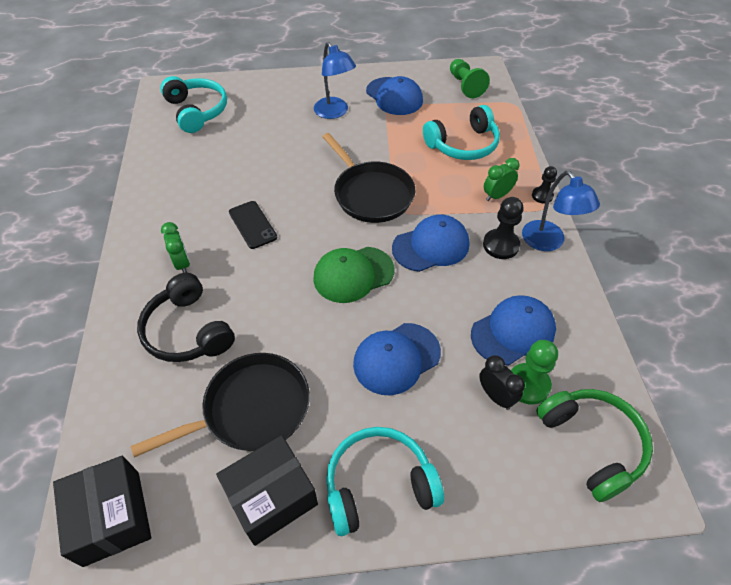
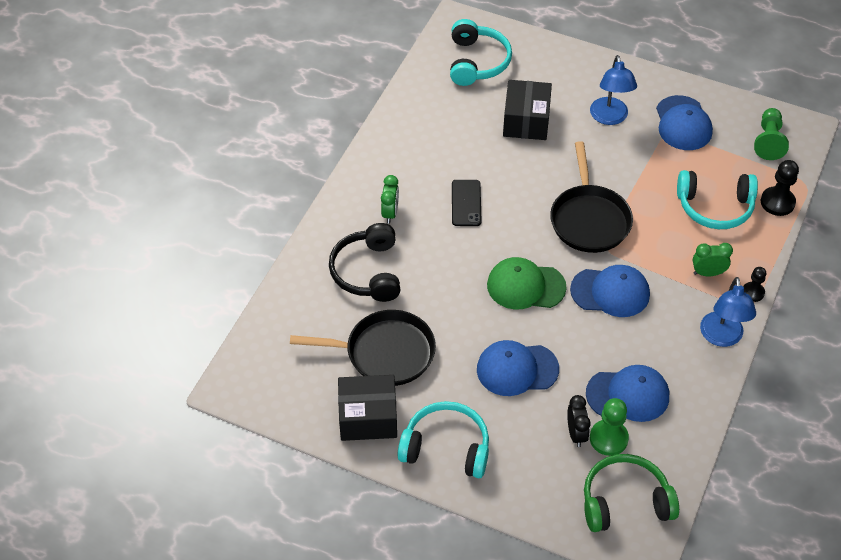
camera: 30 degrees right, 0 degrees up
(112, 517) = (258, 377): black box -> black box (526, 121)
(501, 245) = (675, 320): black pawn -> black pawn (777, 202)
(591, 444) = (625, 502): green headphones -> green headphones turned 105 degrees counterclockwise

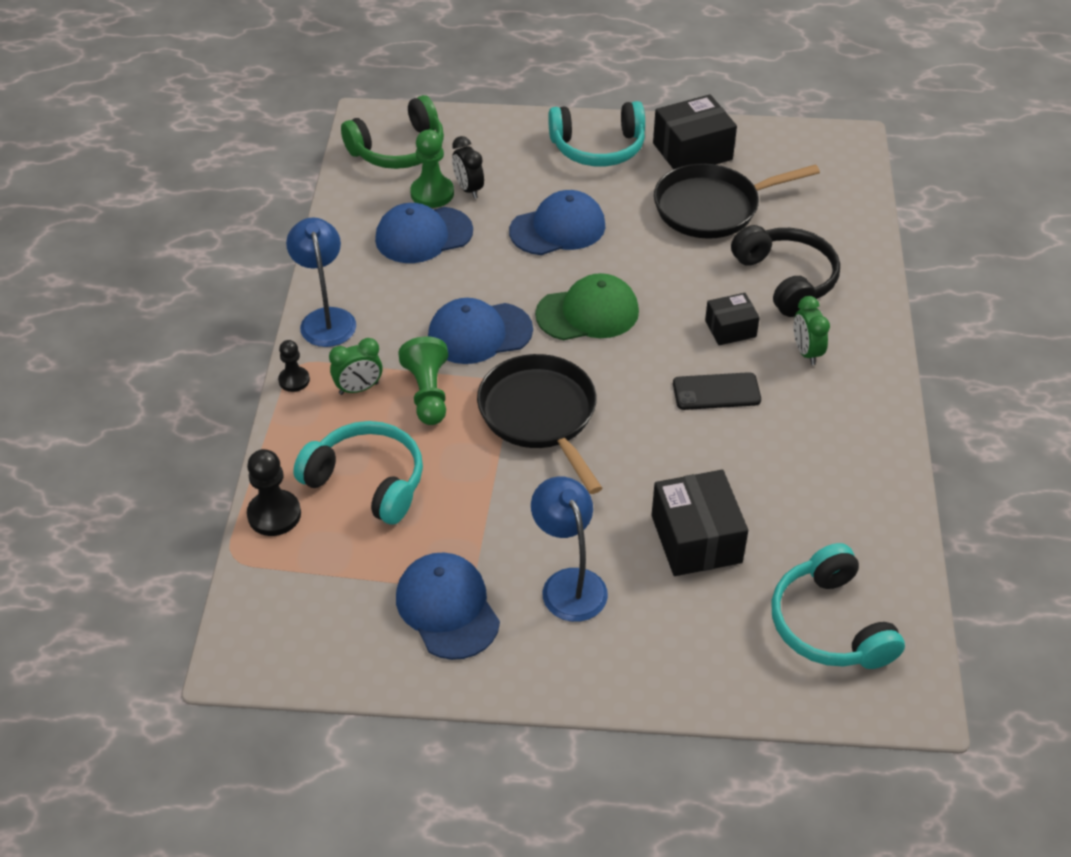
camera: 160 degrees right, 5 degrees down
(431, 245) = (730, 329): none -> black box
(466, 203) = (716, 392): black phone -> black phone turned 75 degrees counterclockwise
(715, 207) = (367, 482): turquoise headphones -> turquoise headphones turned 45 degrees clockwise
(768, 141) = (300, 616): green pawn -> green pawn (428, 393)

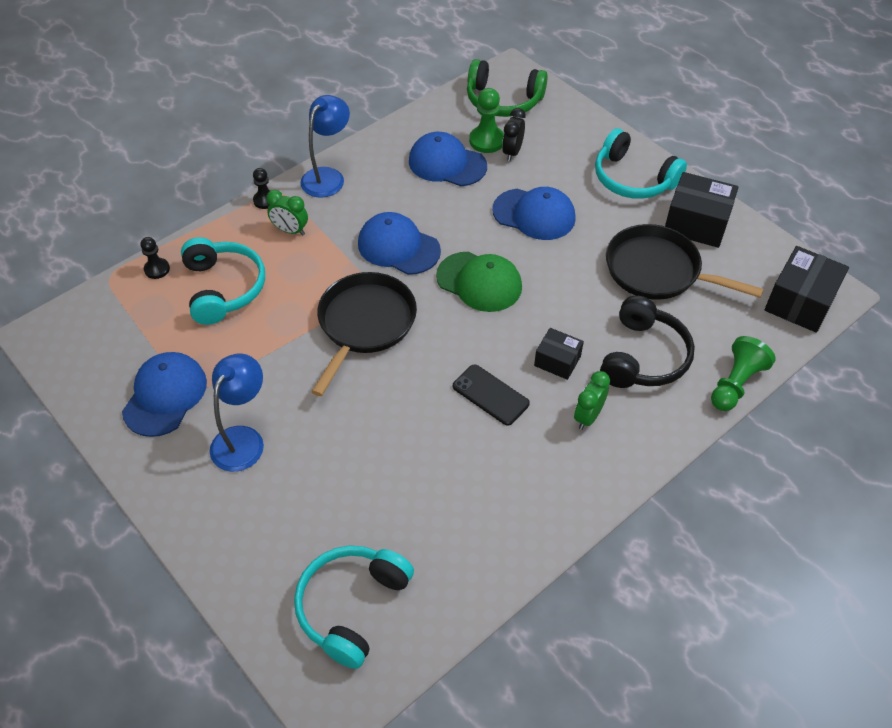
camera: 45 degrees right, 5 degrees up
(274, 514) = (157, 269): black pawn -> black pawn, size x0.63
(428, 393) = (322, 262): green pawn -> green pawn (735, 384)
(696, 539) = (349, 477): black box -> black box (800, 302)

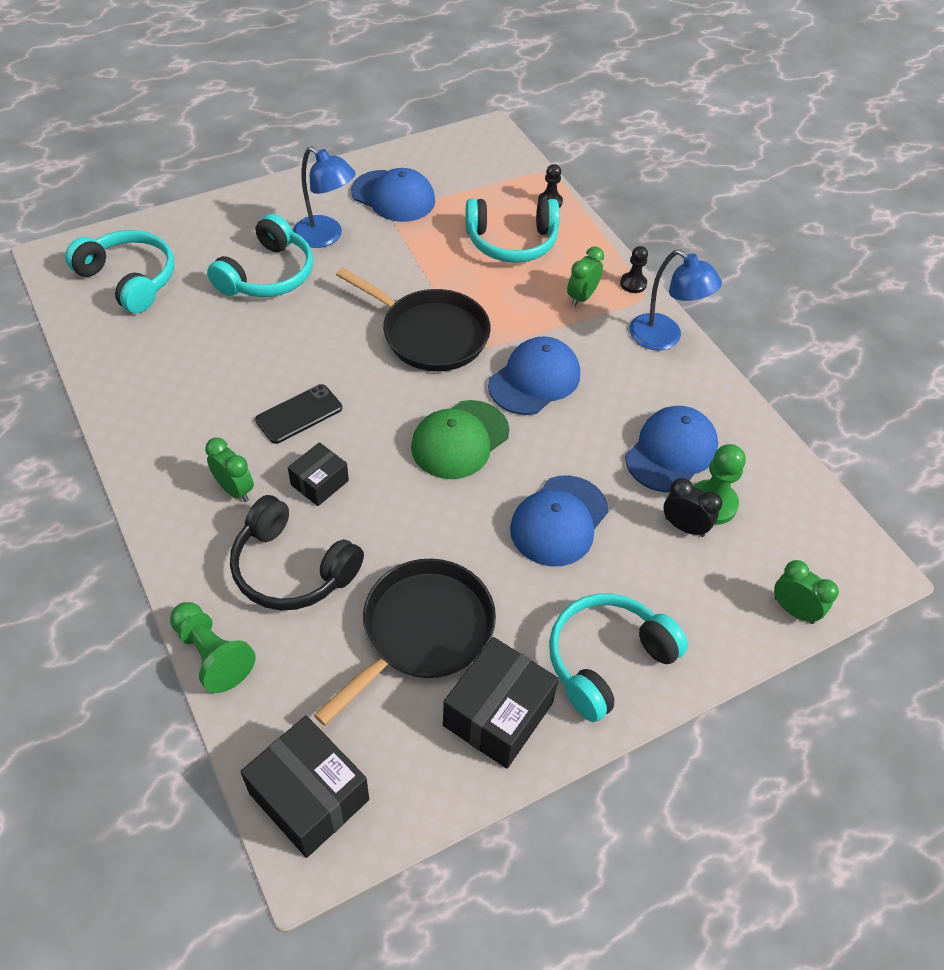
camera: 100 degrees right, 0 degrees up
(313, 474) = (267, 274): none -> turquoise headphones
(503, 100) = (800, 543): green headphones -> none
(556, 101) = (794, 610): none -> green clock

